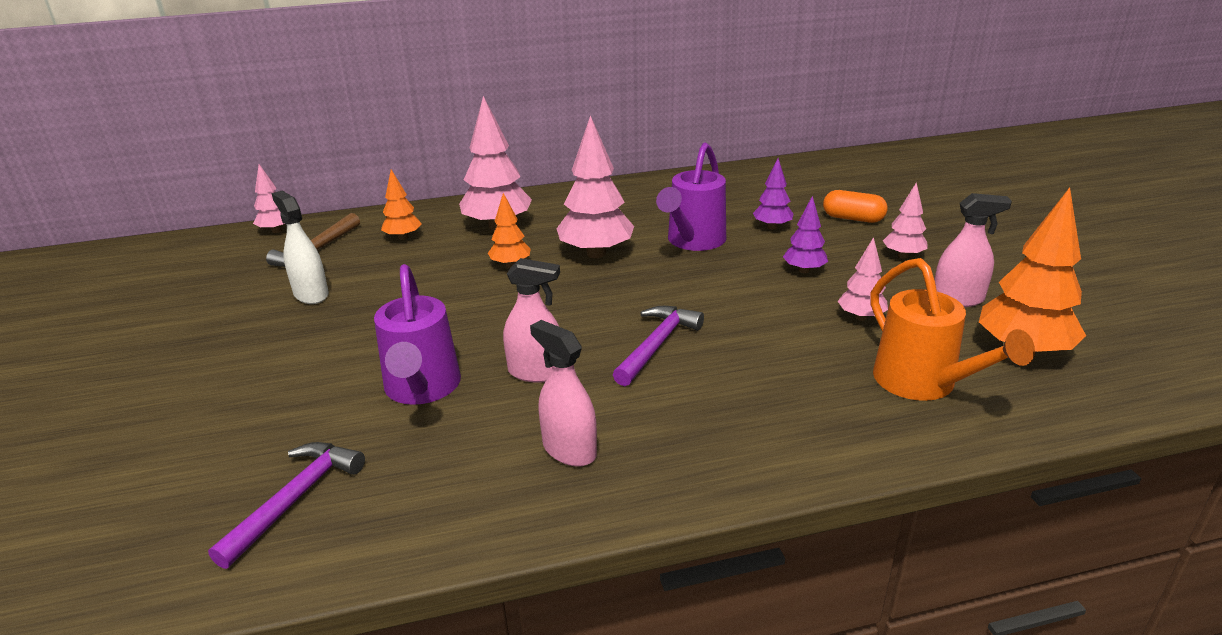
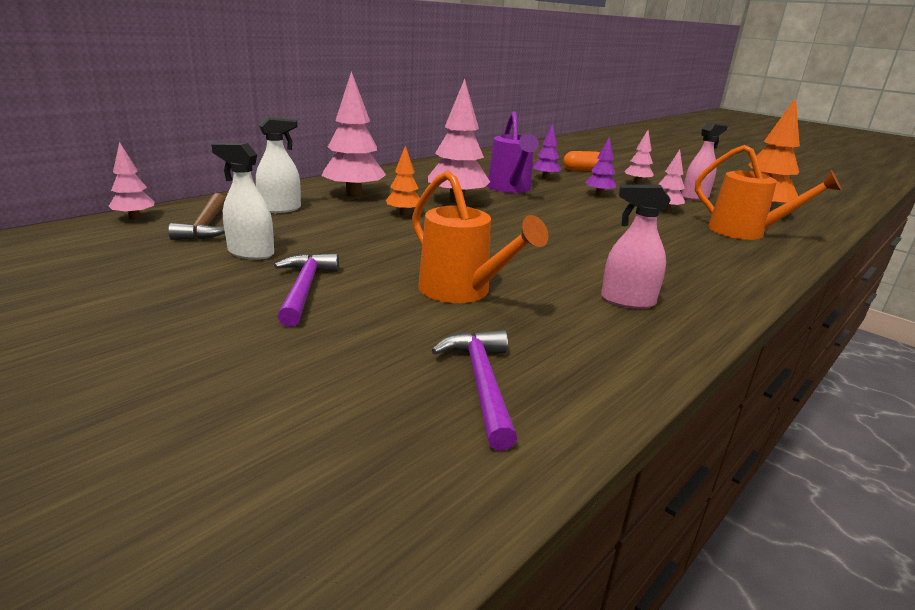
camera: 35 degrees left, 5 degrees down
(403, 237) = (280, 209): orange tree -> white spray bottle
(422, 389) = (462, 291): purple watering can -> orange watering can
(536, 372) = (530, 266): pink spray bottle -> none
(657, 345) = (581, 239): purple hammer -> purple hammer (304, 289)

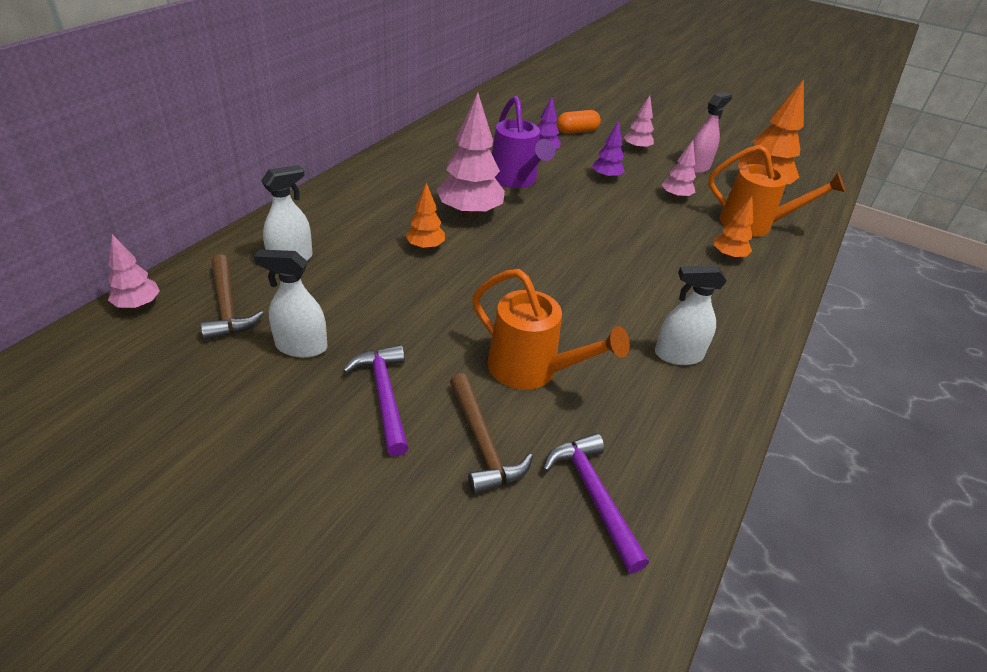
camera: 15 degrees left, 15 degrees up
(354, 194) = (357, 218): pink tree -> none
(381, 330) = (483, 443): none -> brown hammer
(627, 301) = (678, 355): pink spray bottle -> white spray bottle
(709, 247) = (728, 256): none -> orange tree

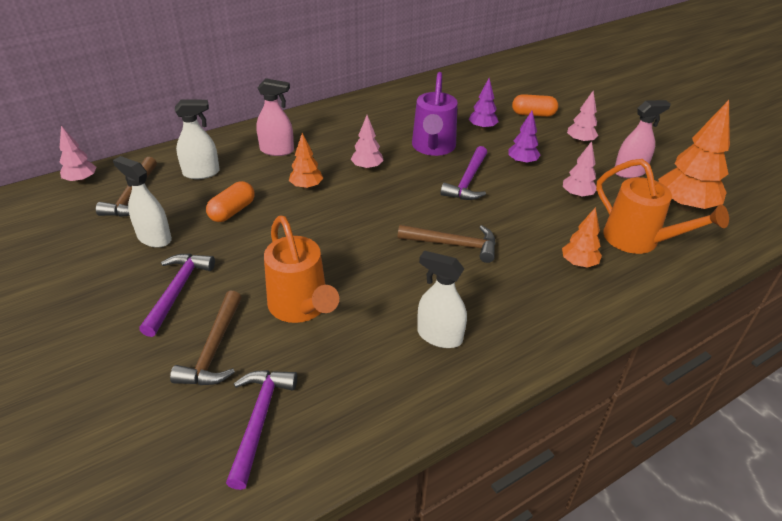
camera: 30 degrees right, 0 degrees up
(358, 216) = (277, 150): none -> pink spray bottle
(367, 293) = (232, 211): none -> orange capsule
(469, 213) = (367, 167): pink tree -> pink tree, size x0.54
(575, 205) = (468, 181): none -> purple hammer
(615, 267) = (453, 244): none -> brown hammer

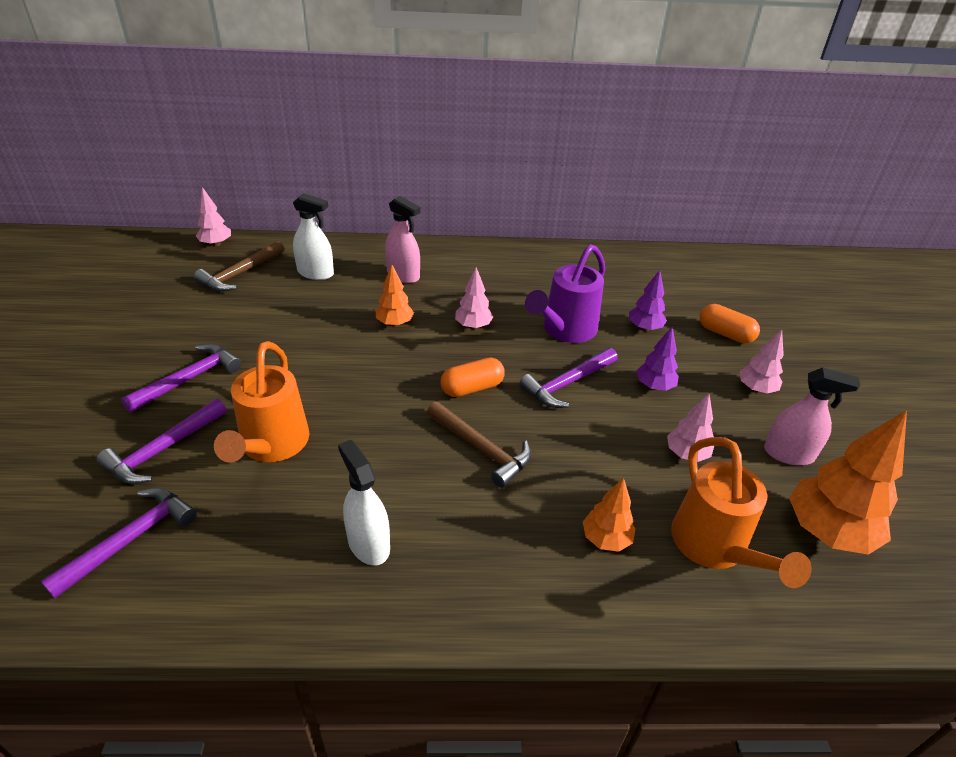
camera: 30 degrees right, 0 degrees up
(154, 238) = (219, 320): white spray bottle -> none
(214, 349) = (163, 450): brown hammer -> purple hammer
(232, 211) = (305, 321): orange capsule -> orange capsule (472, 388)

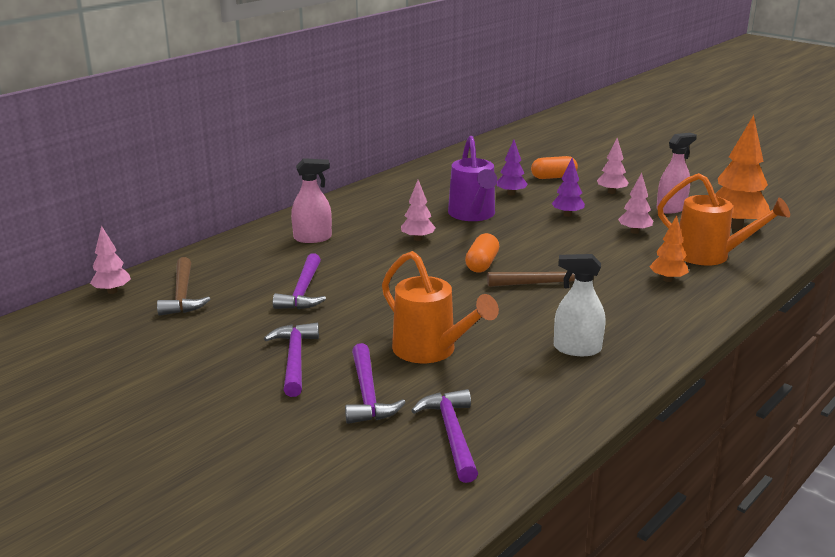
camera: 45 degrees left, 15 degrees down
(316, 273) = (244, 266): white spray bottle -> none
(394, 323) = (366, 262): orange tree -> none
(567, 384) = (525, 236): purple hammer -> purple hammer (303, 291)

